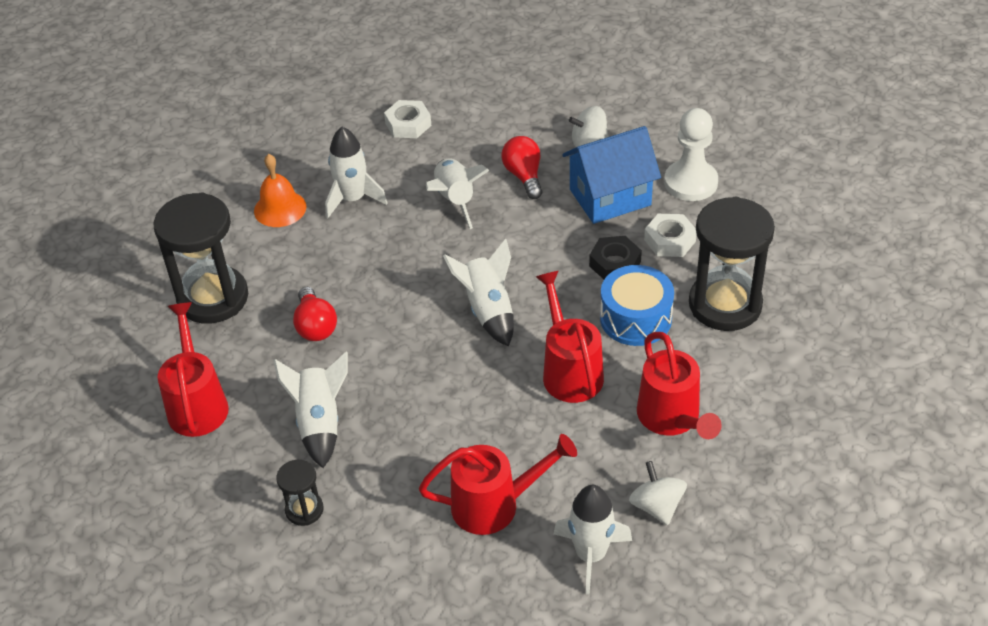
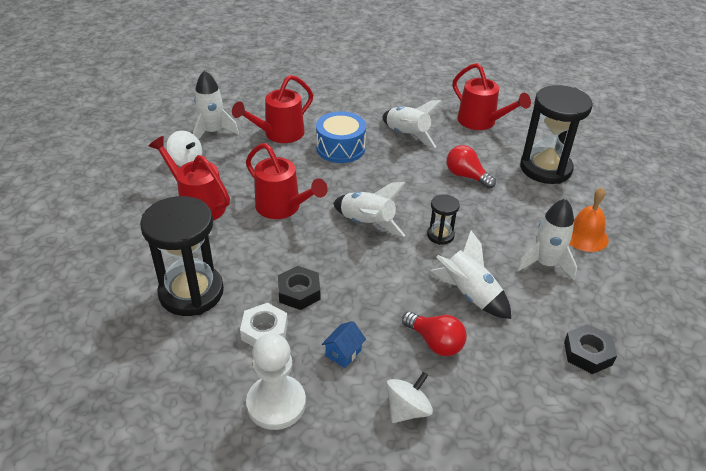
camera: 145 degrees right, 5 degrees down
(304, 510) = (375, 104): black hourglass -> black hourglass (440, 235)
(408, 124) = (587, 353): white nut -> black nut
(610, 197) = (343, 353): blue house -> blue house, size x0.43
(635, 318) = (257, 256): blue drum -> blue drum (340, 148)

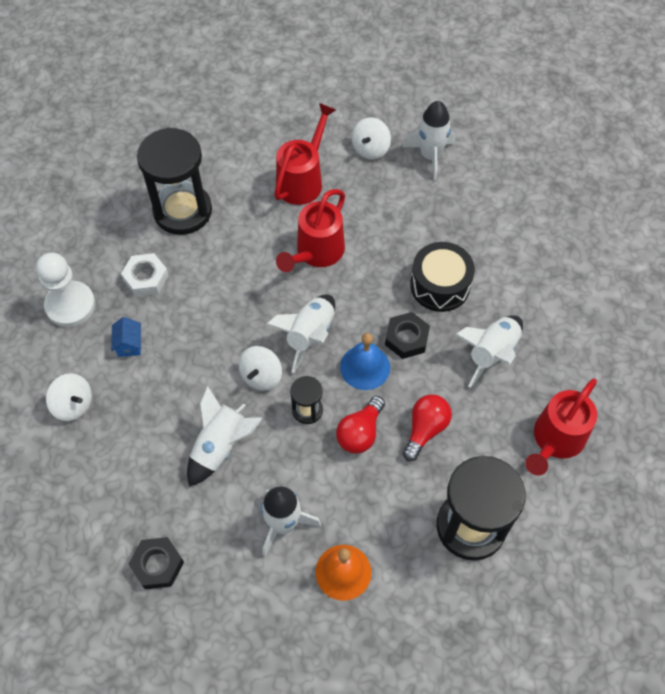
camera: 80 degrees right, 20 degrees up
(279, 134) = (447, 218): red watering can -> none
(299, 292) = (197, 294): black nut -> black nut (406, 338)
(340, 148) = (440, 285): blue drum -> black drum
(343, 353) = (129, 344): blue house -> blue house turned 60 degrees clockwise
(401, 259) = (261, 376): none -> white spinning top
(405, 197) = (365, 367): none -> blue bell
(435, 342) = (152, 420): red light bulb -> red light bulb (360, 433)

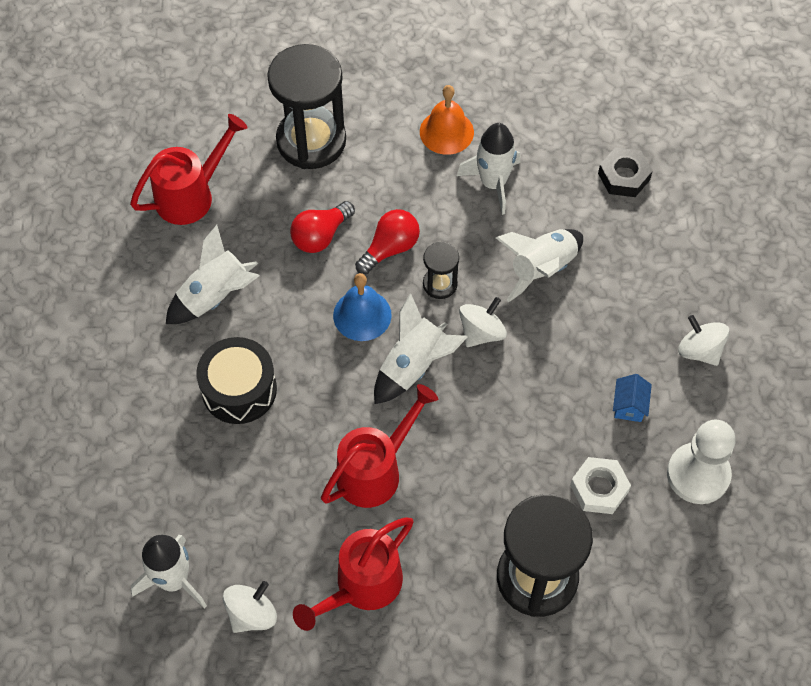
camera: 165 degrees left, 0 degrees up
(406, 338) = (303, 336): black nut -> none

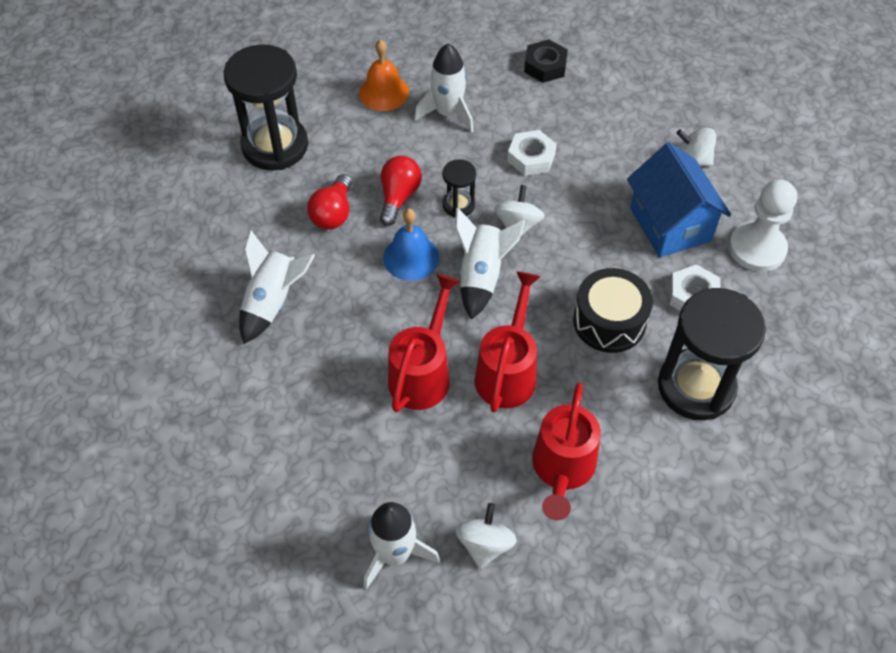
camera: 30 degrees left, 5 degrees down
(192, 195) = (197, 231): red watering can -> red watering can (423, 373)
(239, 389) = (345, 366): black drum -> black drum (609, 321)
(542, 269) = (531, 157): white rocket -> white nut
(629, 406) = (670, 224): blue house -> blue house, size x2.35

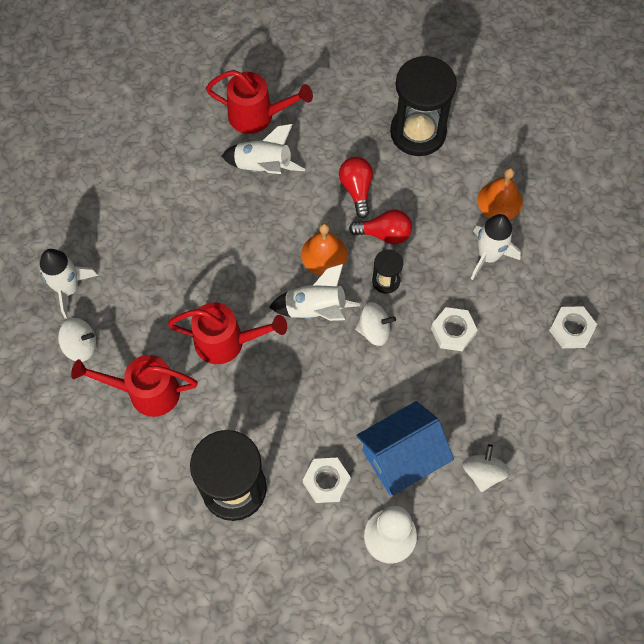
camera: 80 degrees right, 10 degrees up
(333, 213) = (356, 189): red light bulb -> red light bulb turned 75 degrees clockwise
(411, 257) = (324, 254): blue bell -> orange bell
(423, 373) = (216, 282): red watering can -> red watering can (258, 116)
(545, 66) = (571, 330): black nut -> white nut
(609, 321) = (287, 414): black drum -> none

